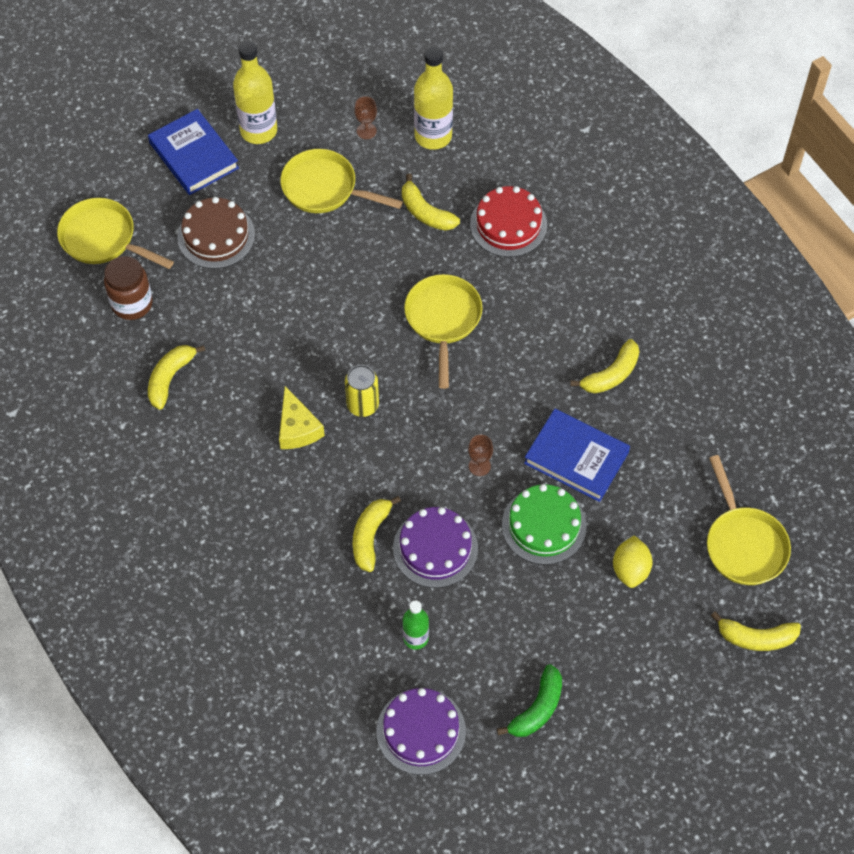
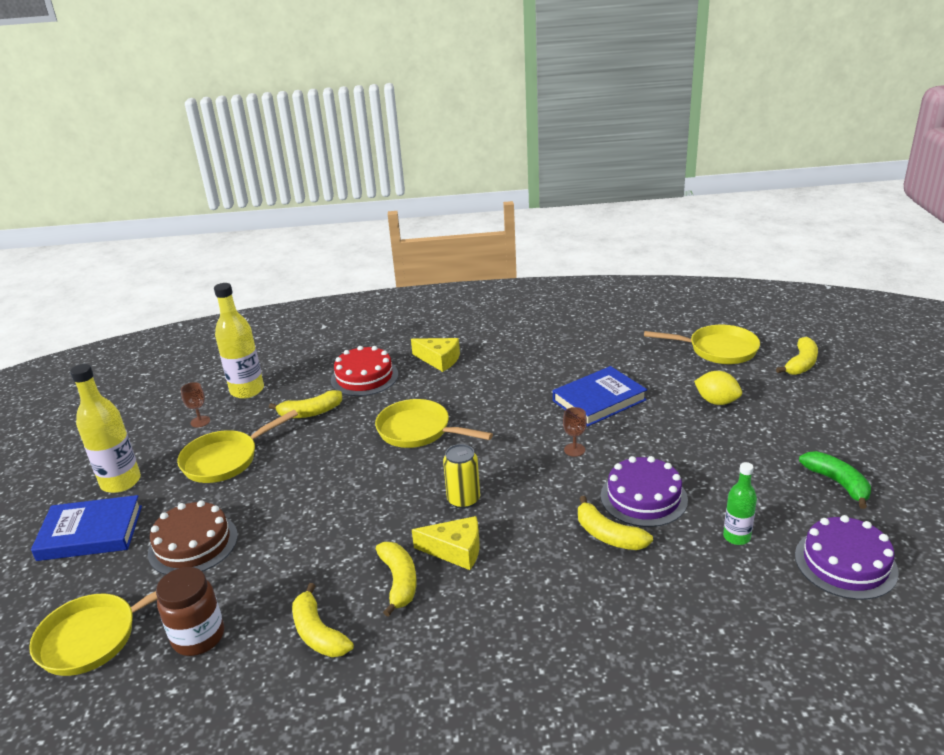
camera: 60 degrees left, 30 degrees down
(544, 525) = (653, 432): green cake -> none
(576, 276) = (439, 360): none -> yellow cheese
(611, 374) = (536, 367): yellow banana -> yellow banana (399, 581)

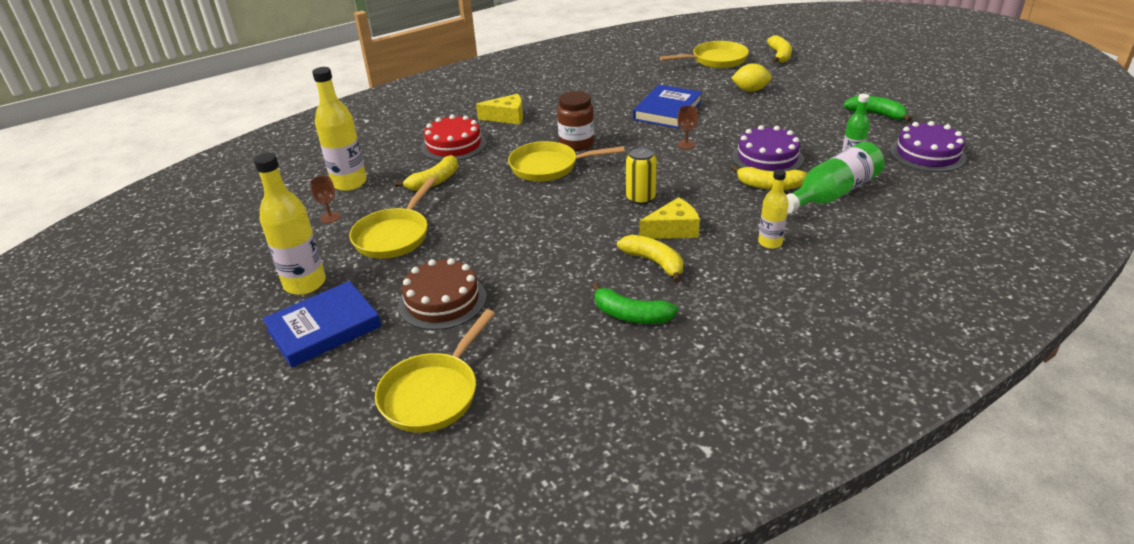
camera: 30 degrees left, 5 degrees up
(198, 637) = (532, 356): brown jar -> brown jar (576, 144)
(318, 633) = (631, 315): yellow banana -> green banana
(533, 608) = (770, 242): none -> yellow bottle
(667, 573) = (832, 194): none -> green bottle

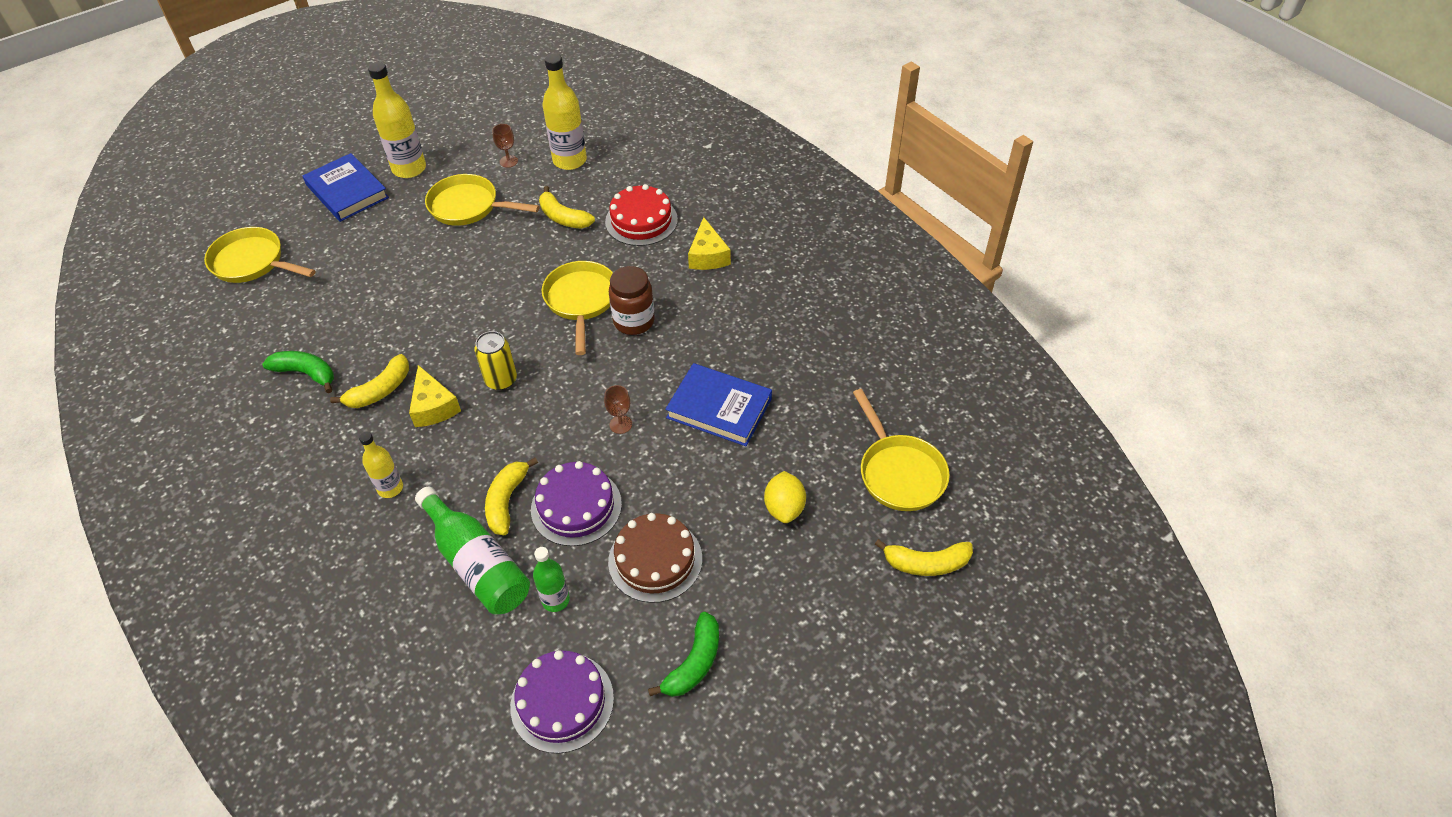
camera: 85 degrees right, 15 degrees up
(442, 300) = (363, 251): brown cake -> brown cake (655, 560)
(631, 315) = (306, 373): green banana -> green banana turned 90 degrees clockwise

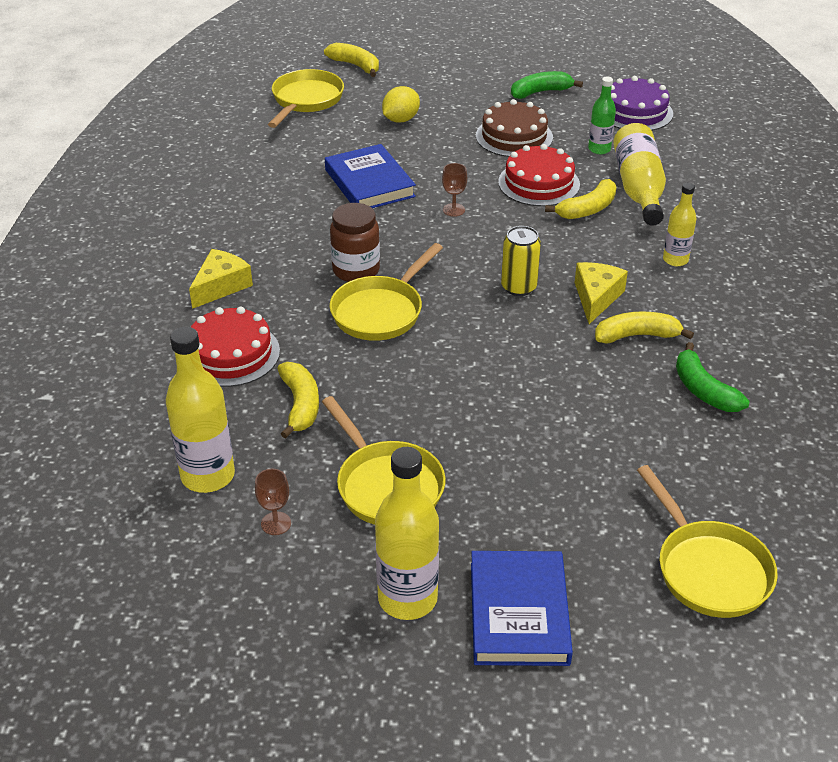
camera: 140 degrees left, 10 degrees down
(477, 563) = (638, 188): green bottle -> yellow bottle
(576, 506) = (539, 183): purple cake -> red cake

